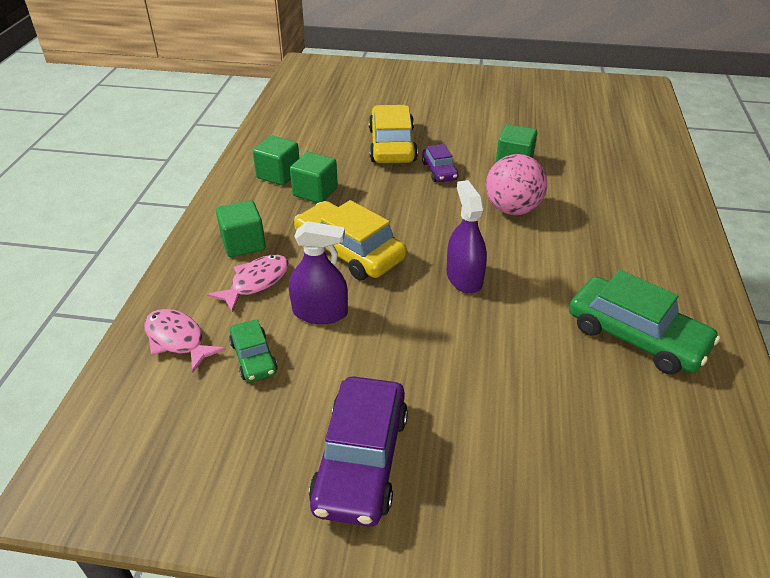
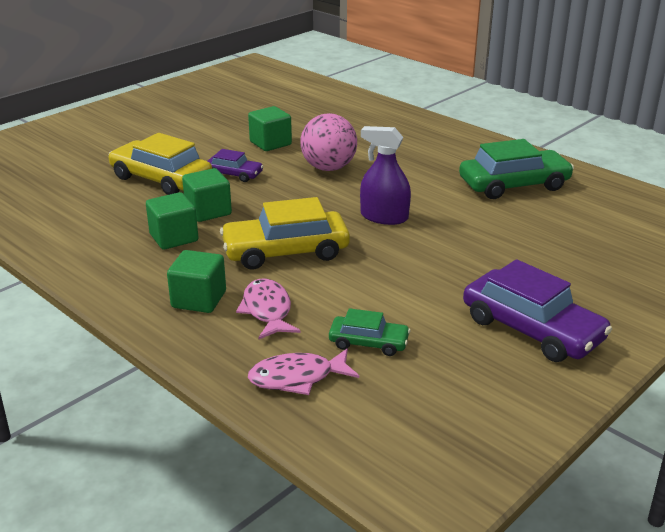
camera: 55 degrees left, 10 degrees down
(278, 174) = (113, 246): green cube -> green cube (208, 211)
(320, 312) = (349, 292): purple spray bottle -> none

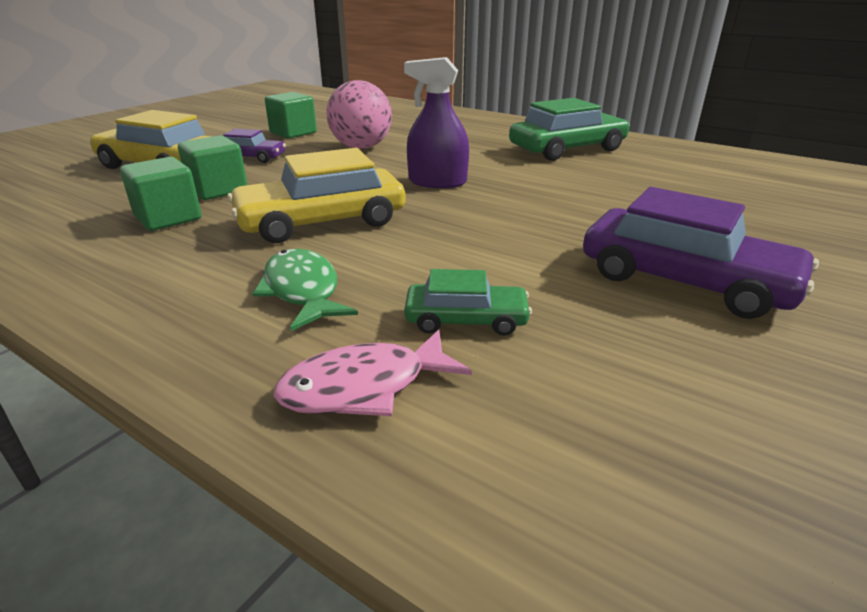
camera: 10 degrees left, 0 degrees up
(199, 299) = (196, 285): green cube -> none
(267, 310) = (302, 290): pink fish -> green fish

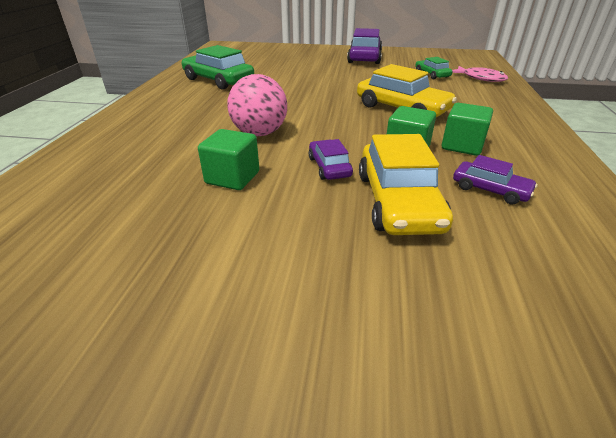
camera: 115 degrees left, 5 degrees up
(92, 198) = (490, 190): none -> purple car
(302, 290) = (458, 95): green fish -> none
(437, 182) = (313, 98): purple spray bottle -> none

